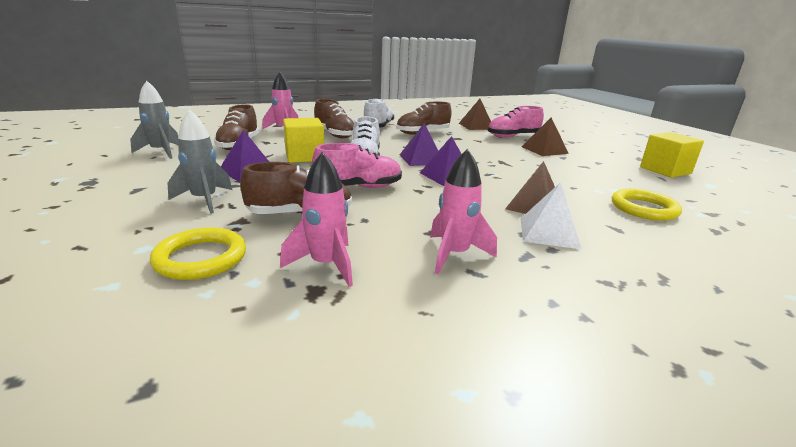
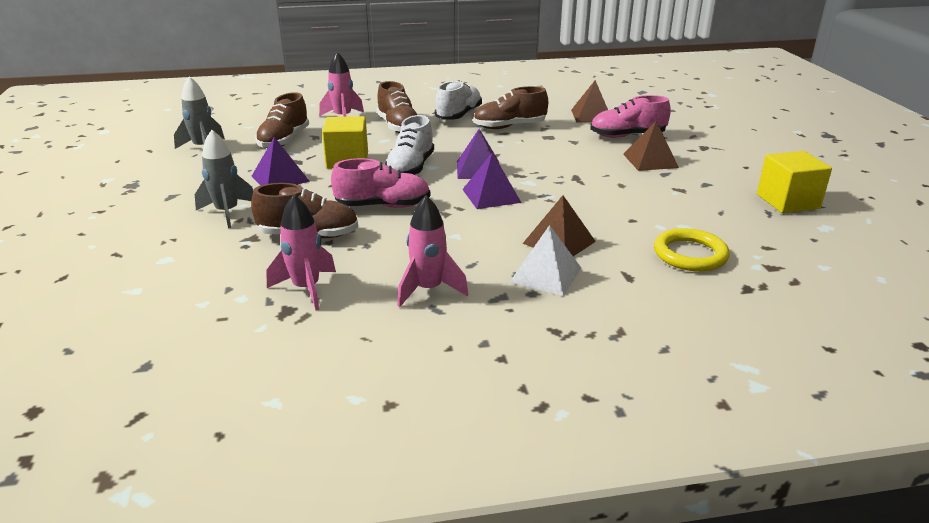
camera: 15 degrees right, 5 degrees up
(201, 258) = (206, 273): yellow ring -> none

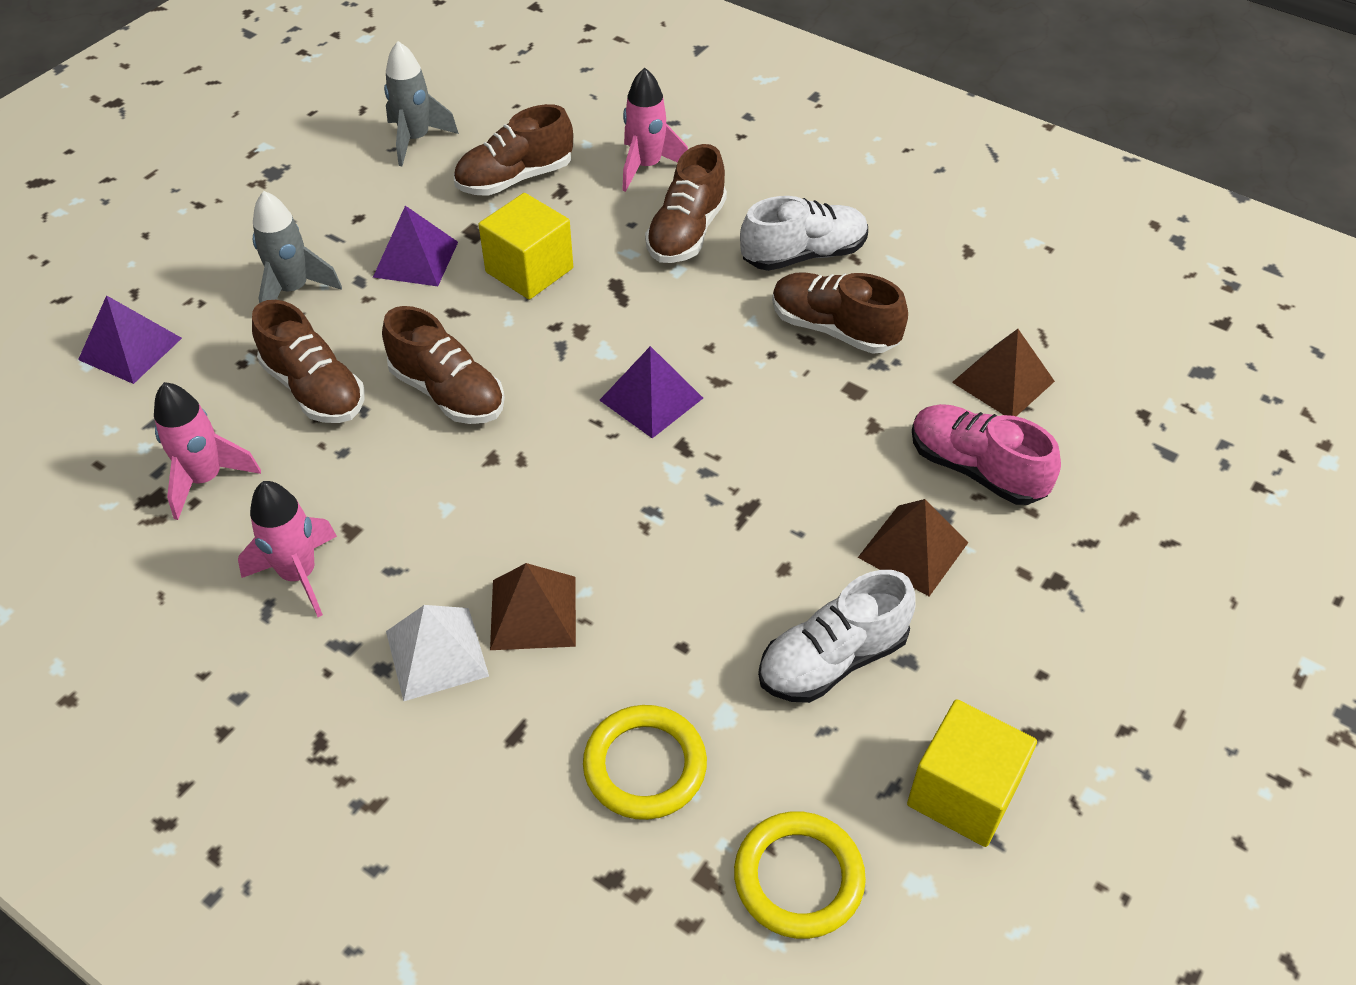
camera: 45 degrees right, 20 degrees up
(383, 206) = (448, 393): pink shoe -> brown shoe
(410, 168) = (577, 338): white shoe -> white shoe (832, 660)
(491, 196) = (588, 464): purple pyramid -> purple pyramid (130, 349)
(795, 248) = (798, 878): none -> yellow ring

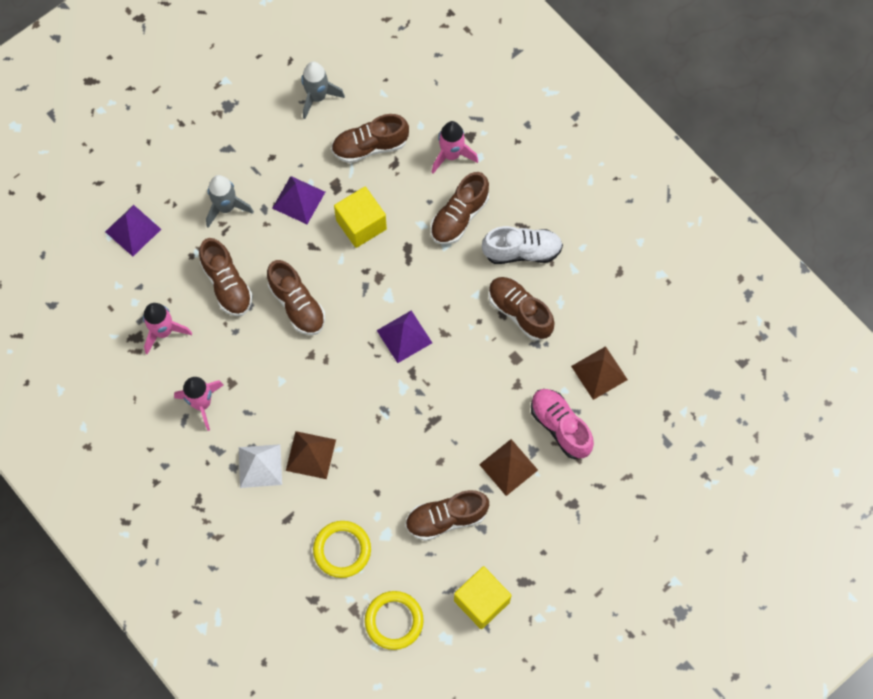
camera: 15 degrees right, 20 degrees up
(832, 660) = (446, 518): white shoe -> brown shoe

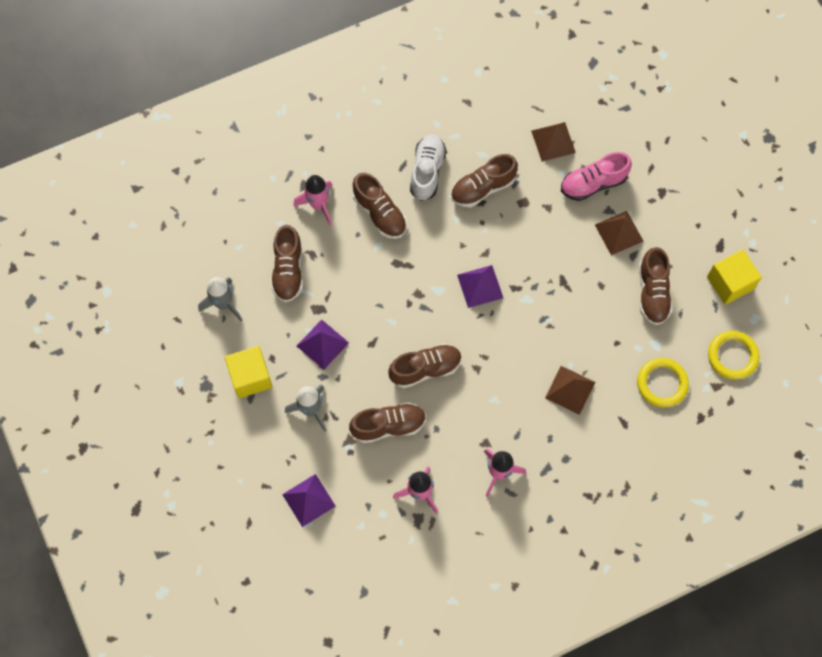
camera: 75 degrees left, 0 degrees up
(260, 466) = (570, 435): white pyramid -> none
(361, 224) = (363, 296): yellow cube -> yellow cube (250, 377)

